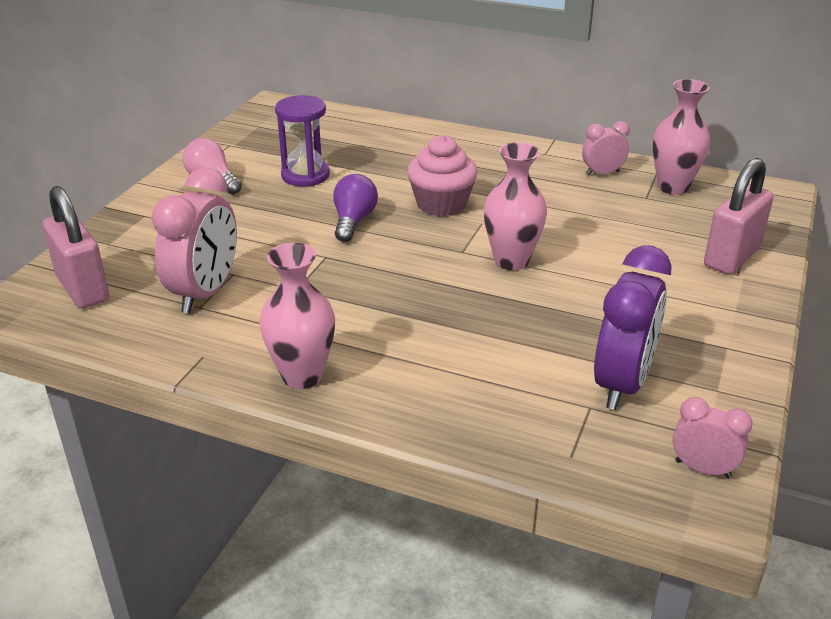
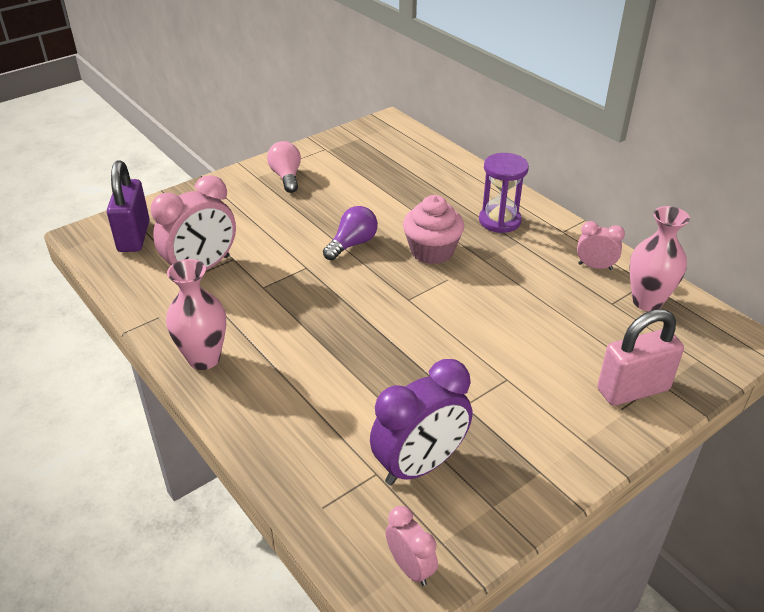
camera: 30 degrees right, 5 degrees up
(83, 289) = (134, 236): pink padlock -> purple padlock
(305, 175) = (354, 192): purple hourglass -> purple hourglass (499, 221)
(511, 261) = (438, 322): pink vase -> none

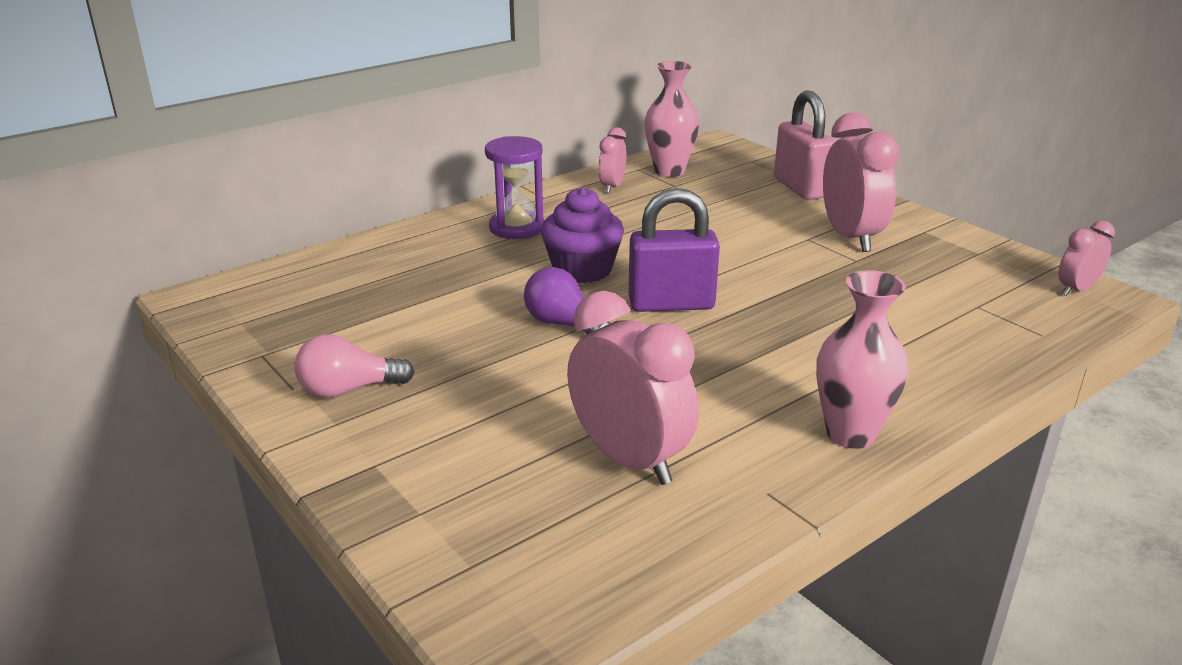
camera: 90 degrees left, 10 degrees down
(134, 236) = (525, 561): purple padlock -> purple padlock (671, 304)
(420, 465) = (953, 283): purple clock -> none
(432, 251) = (582, 270): pink cupcake -> purple cupcake
(514, 409) = (850, 237): none -> pink clock

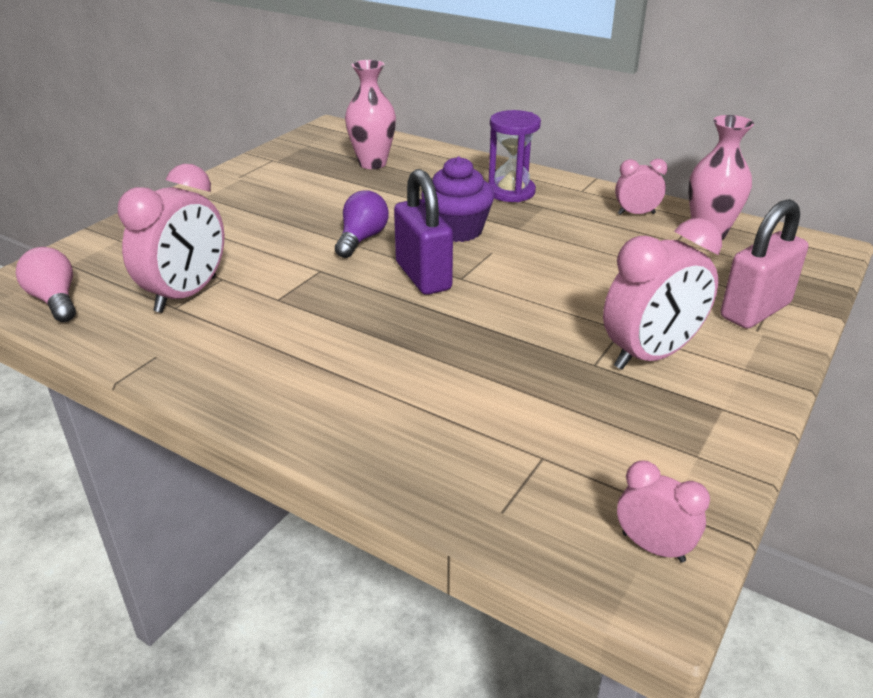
camera: 70 degrees right, 5 degrees up
(349, 390) = (242, 191): pink light bulb -> pink light bulb (55, 300)
(850, 434) = (245, 387): pink vase -> pink vase (372, 163)

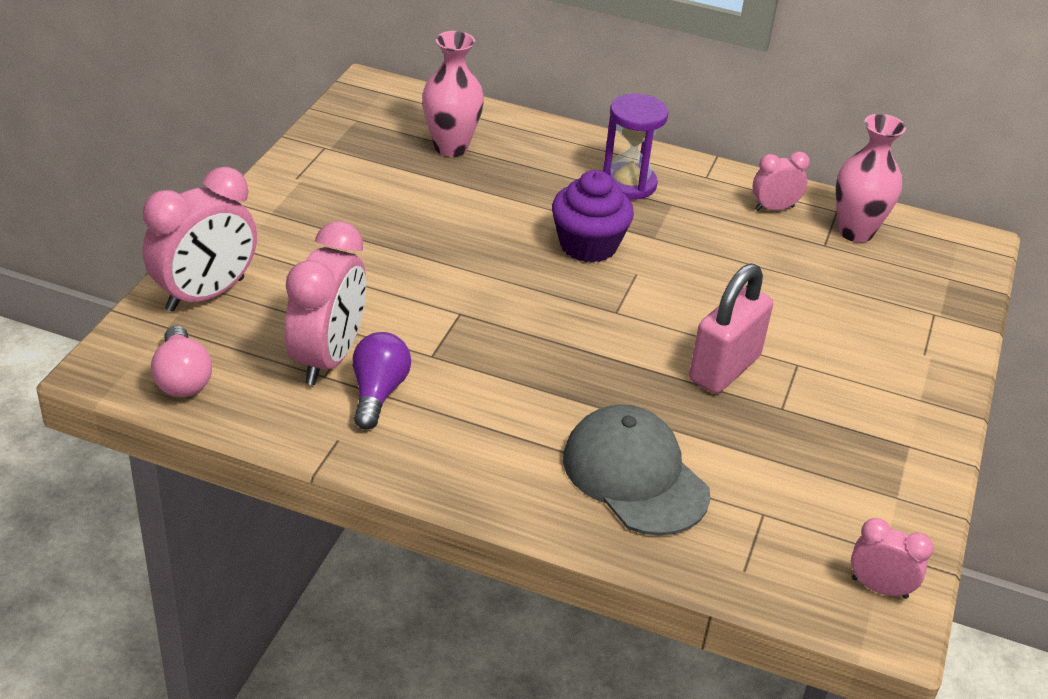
camera: 15 degrees left, 5 degrees up
(55, 300) = (182, 378): pink light bulb -> pink light bulb turned 150 degrees counterclockwise
(361, 239) = (487, 266): purple light bulb -> purple light bulb (378, 393)
(420, 410) = (635, 475): none -> grey cap
(423, 276) = (575, 313): purple padlock -> none
(650, 355) = (832, 393): pink clock -> pink clock (206, 295)
(755, 310) = (919, 330): pink padlock -> pink padlock (724, 368)

